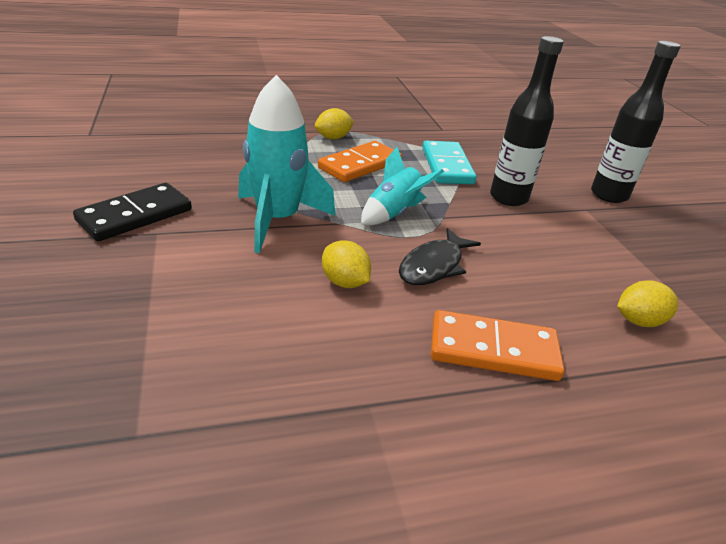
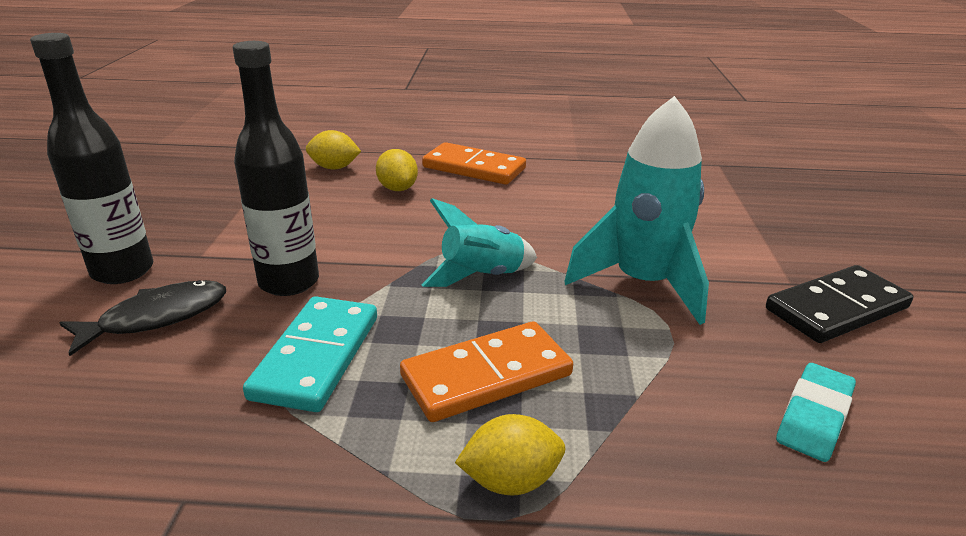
camera: 160 degrees left, 5 degrees down
(195, 162) = (814, 417): none -> turquoise eraser
(344, 282) = (574, 216): yellow lemon -> yellow lemon (397, 188)
(433, 266) = (476, 218): black fish -> black fish (157, 318)

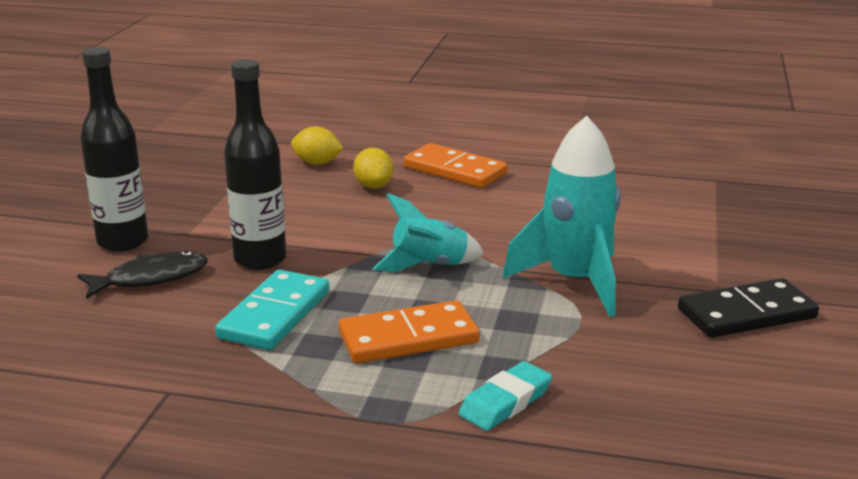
camera: 10 degrees right, 5 degrees down
(510, 480) = (404, 402): yellow lemon -> none
(814, 417) = (669, 386): turquoise eraser -> turquoise eraser (505, 402)

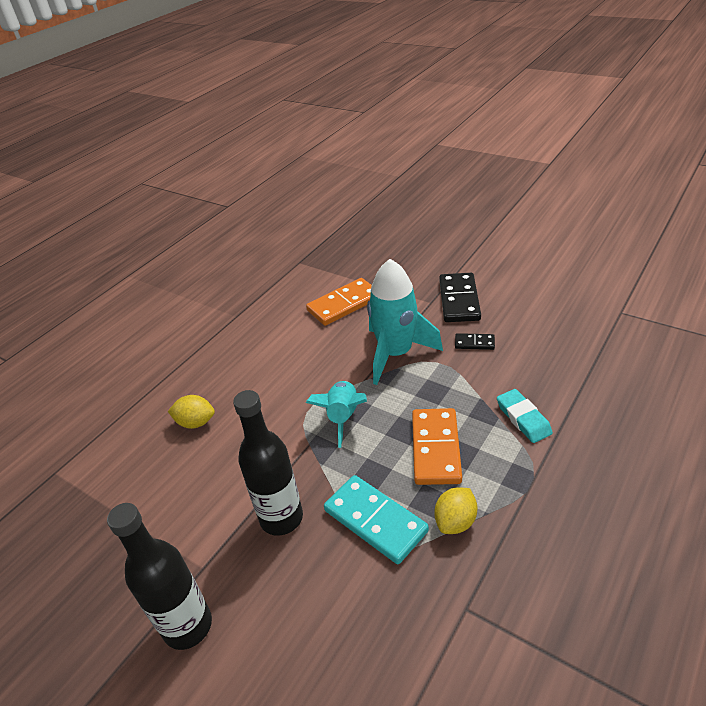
camera: 65 degrees left, 15 degrees up
(151, 278) = (275, 606): black fish -> none
(317, 163) = (125, 451): yellow lemon -> yellow lemon (455, 521)
(455, 170) = (201, 371): orange domino -> orange domino (344, 304)
(649, 340) = (474, 343): none -> black domino

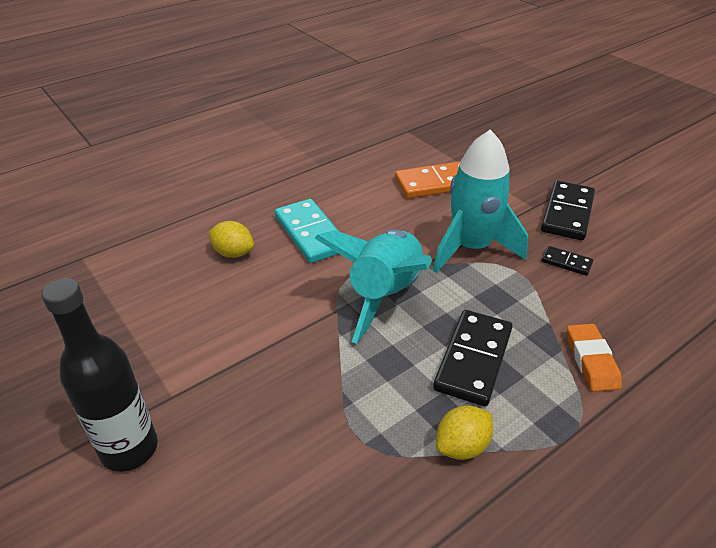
camera: 15 degrees right, 0 degrees up
(281, 518) = (273, 375): black bottle -> none
(343, 417) = (385, 294): turquoise rocket -> turquoise rocket, size x1.60
(375, 521) = (371, 413): turquoise domino -> turquoise domino (310, 233)
(435, 448) = (473, 359): orange domino -> black domino
(523, 418) = (591, 360): turquoise eraser -> orange eraser

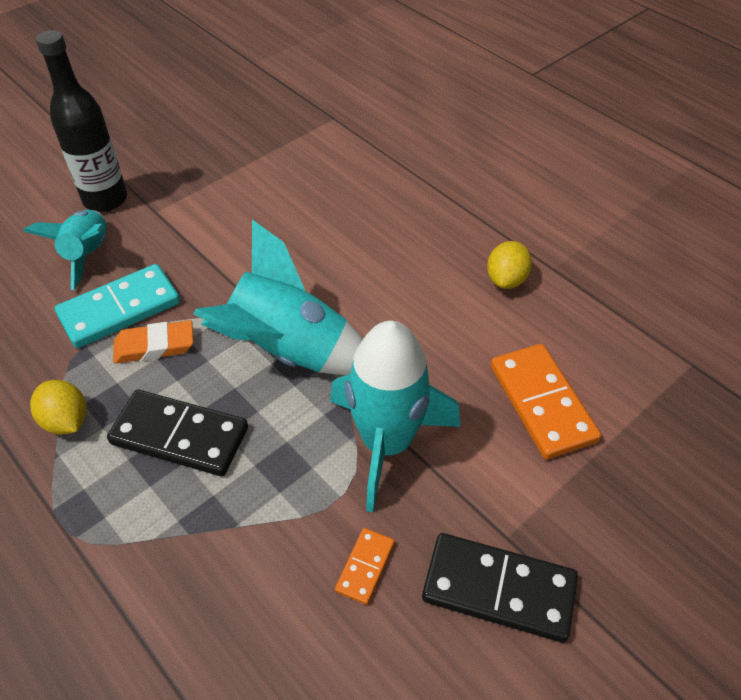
camera: 85 degrees right, 10 degrees up
(226, 456) = (88, 255): none -> turquoise rocket
(233, 253) = (351, 216): yellow lemon -> yellow lemon (506, 279)
(310, 233) = (395, 274): turquoise domino -> turquoise domino (119, 309)
(566, 262) = (365, 567): black domino -> orange domino
(591, 360) = (167, 567): orange eraser -> orange eraser (154, 346)

